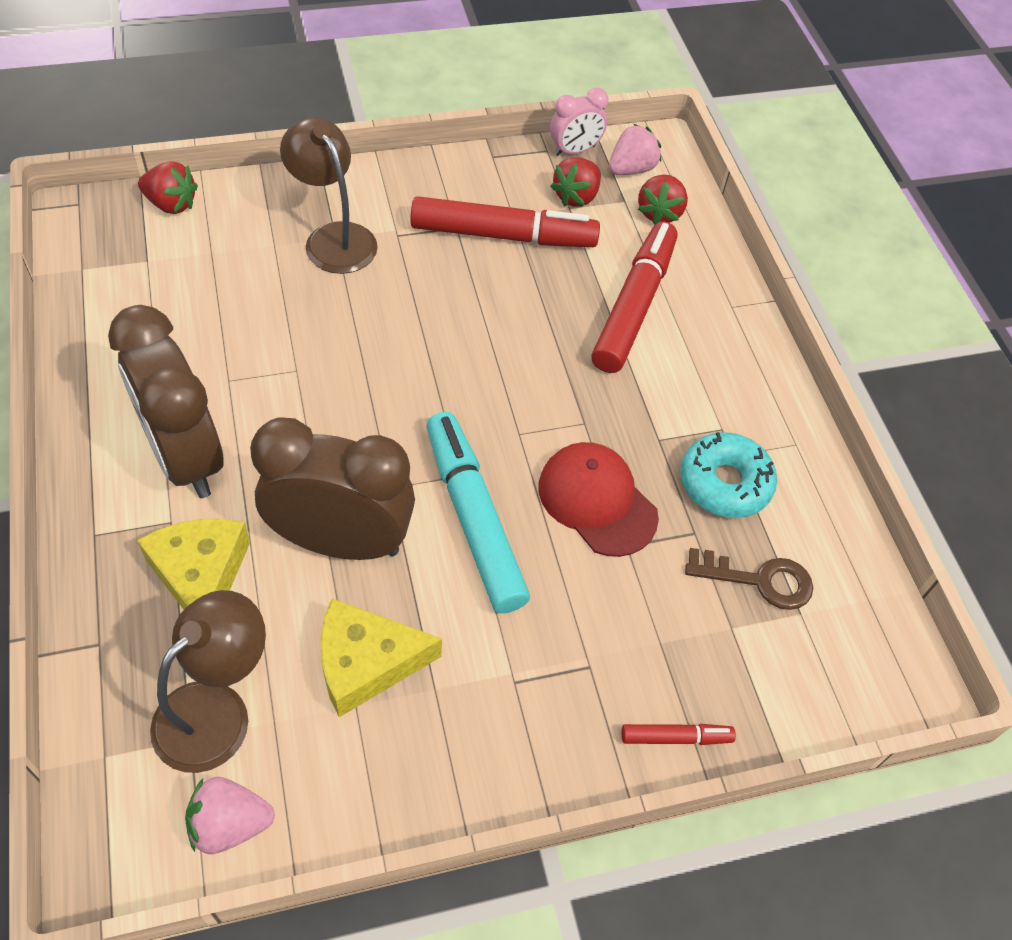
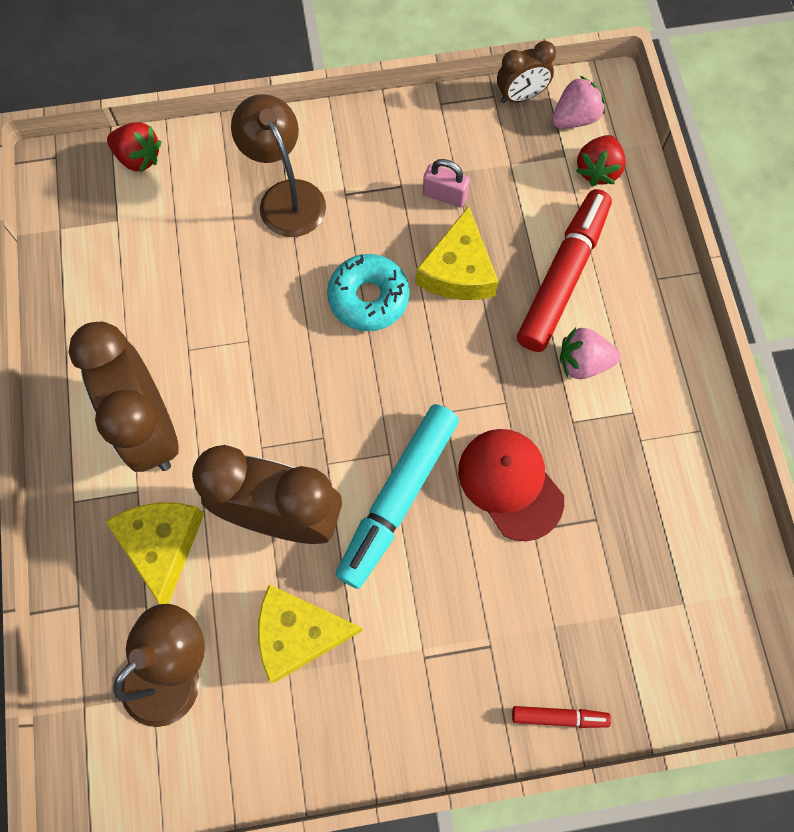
camera: 10 degrees right, 15 degrees up
(230, 824) = (183, 772): pink strawberry -> pink strawberry (583, 363)
(473, 519) = (398, 498): turquoise marker -> turquoise marker turned 135 degrees counterclockwise
(503, 235) = (445, 195): red marker -> pink padlock
(523, 302) = (458, 271): none -> yellow cheese
(574, 151) = (521, 96): pink clock -> brown clock
(576, 197) = (518, 151): red strawberry -> none
(724, 483) = (629, 469): turquoise donut -> turquoise donut (368, 298)
(758, 580) = (649, 569): brown key -> none

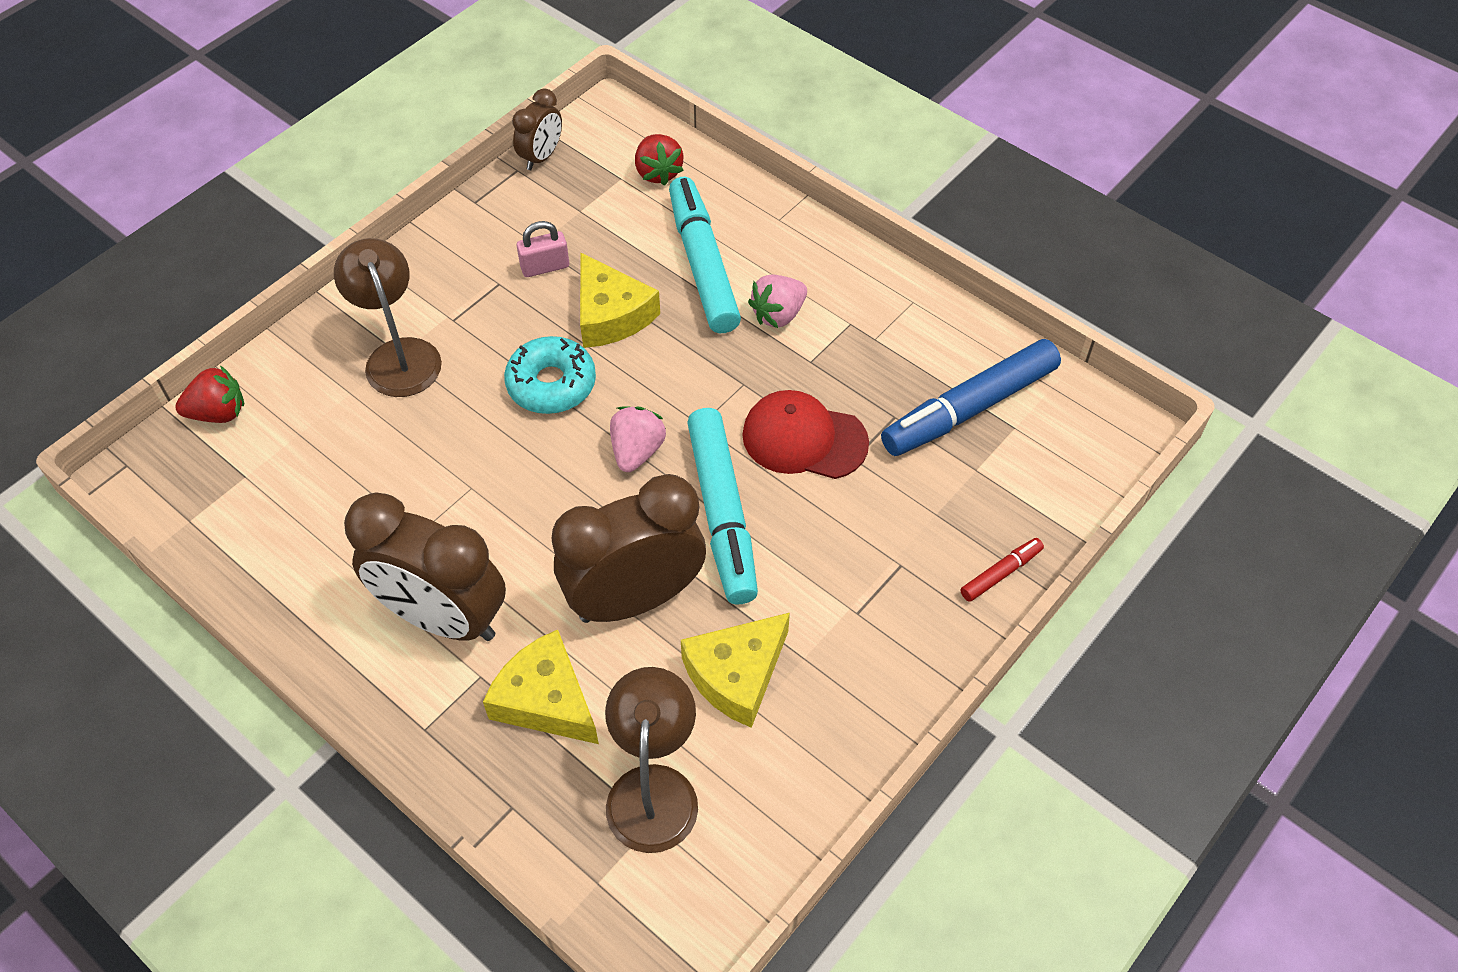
camera: 40 degrees left, 15 degrees down
(286, 197) = (399, 355): brown lamp -> brown lamp turned 45 degrees clockwise
(562, 276) = (702, 264): red marker -> turquoise marker
(574, 119) = (603, 147): pink strawberry -> pink strawberry (637, 451)
(661, 559) = (969, 408): none -> blue marker

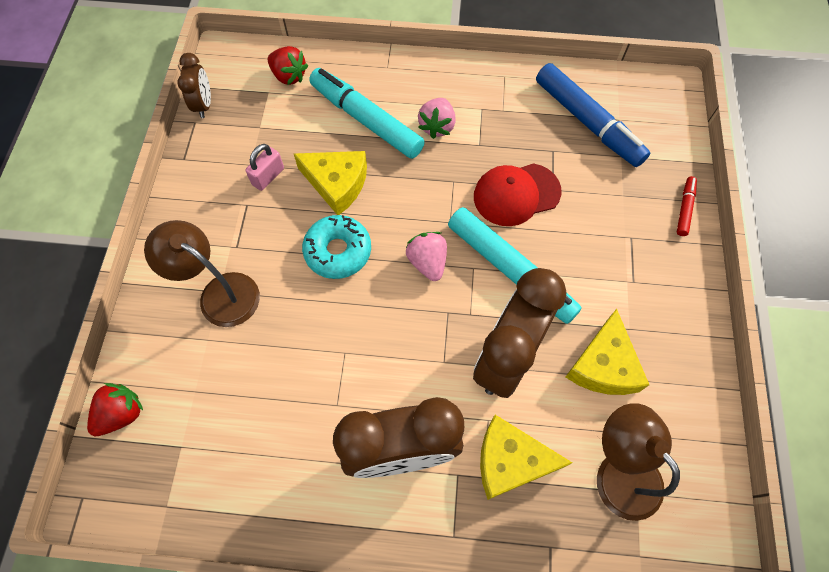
camera: 35 degrees left, 10 degrees up
(969, 408) = (587, 122): blue marker -> blue marker turned 60 degrees counterclockwise

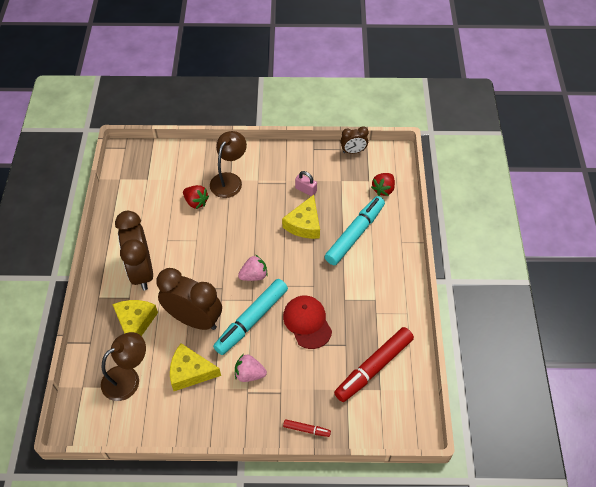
camera: 85 degrees right, 10 degrees down
(122, 414) = (164, 153): red strawberry -> red strawberry (196, 202)
(338, 251) = (258, 230): turquoise donut -> none
(437, 126) = (355, 274): pink strawberry -> pink strawberry (249, 374)
(587, 122) = (374, 367): blue marker -> red marker

